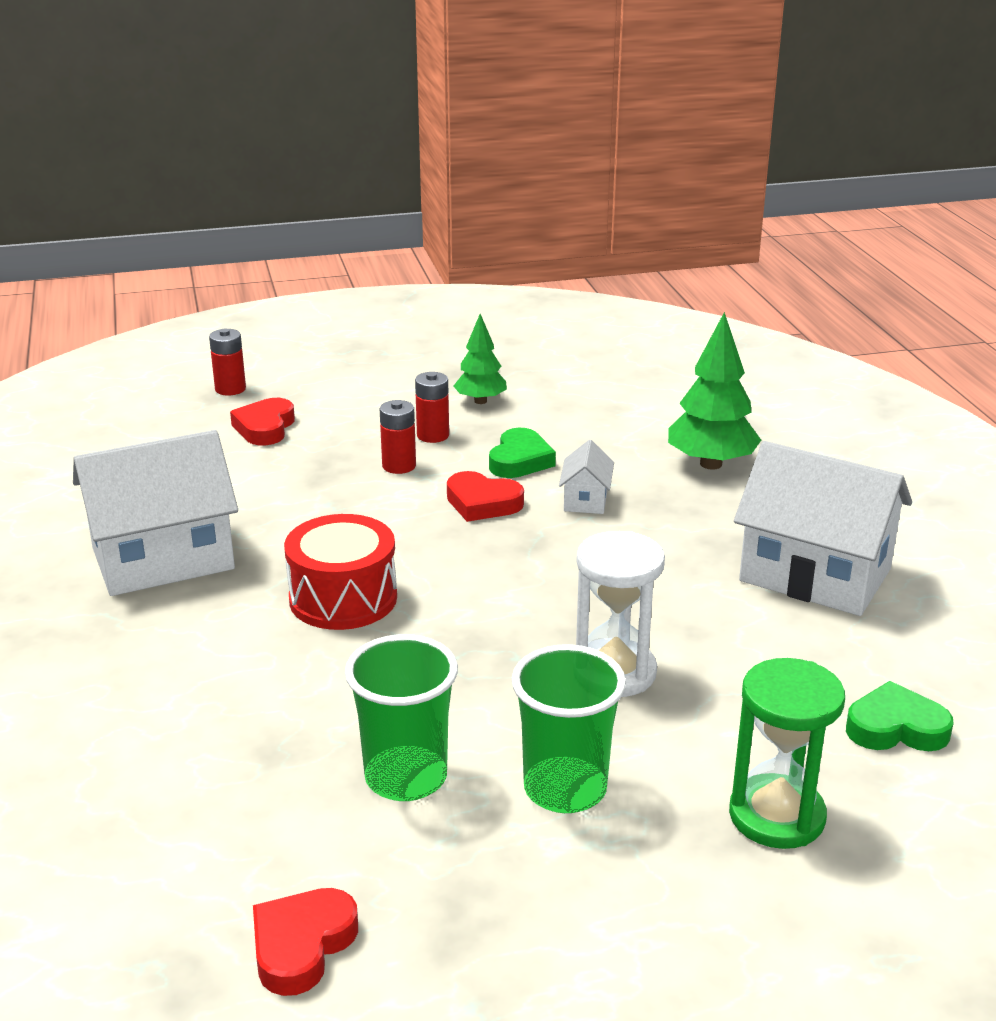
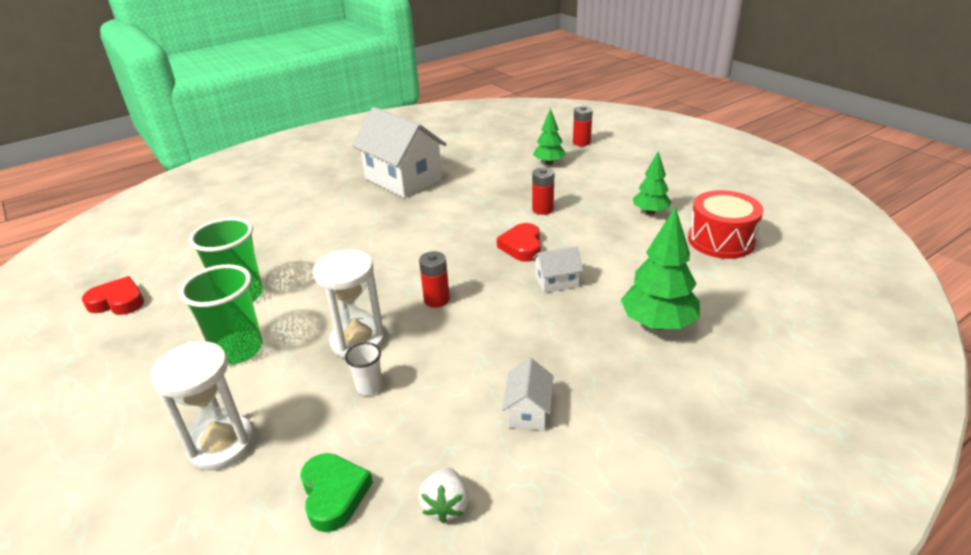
camera: 70 degrees right, 5 degrees up
(265, 428) = (549, 163): red heart -> green tree
(343, 598) = (393, 233): red drum -> red drum (721, 240)
(433, 435) = (589, 209): red battery -> red battery (436, 300)
(520, 460) = (586, 245): green heart -> none
(718, 676) = (369, 387): none -> white cup
(776, 816) = (221, 445): green hourglass -> white hourglass
(815, 575) = (528, 411): white house -> white house, size x0.44
(934, 654) = (446, 505): none -> white strawberry

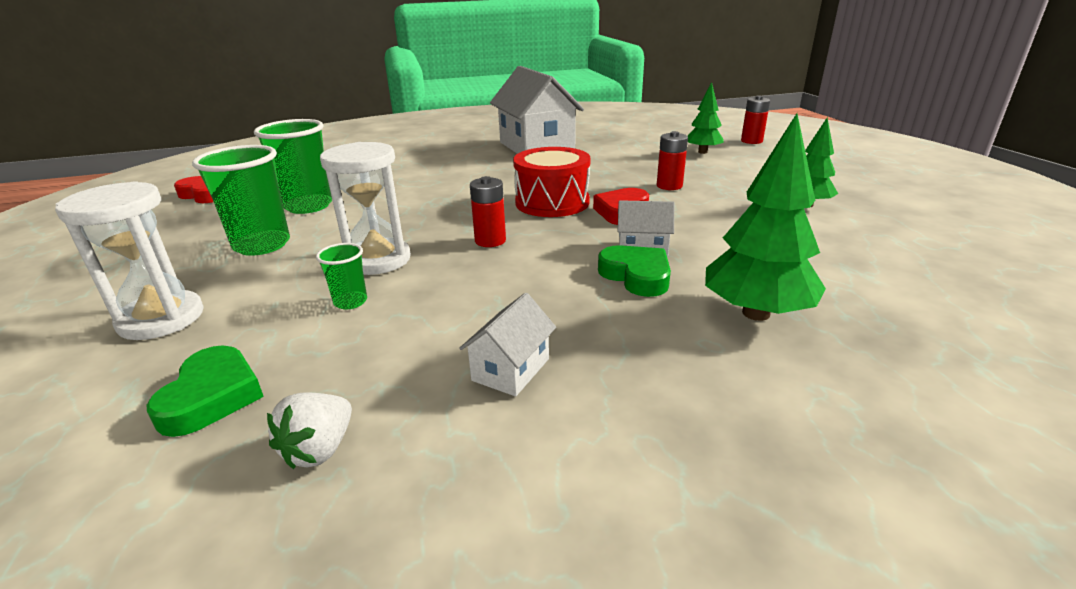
camera: 20 degrees right, 5 degrees down
(369, 387) = (350, 302): white cup -> green cup
(566, 309) = (636, 276): none -> green heart
(721, 240) = (897, 244): red drum -> red drum (552, 202)

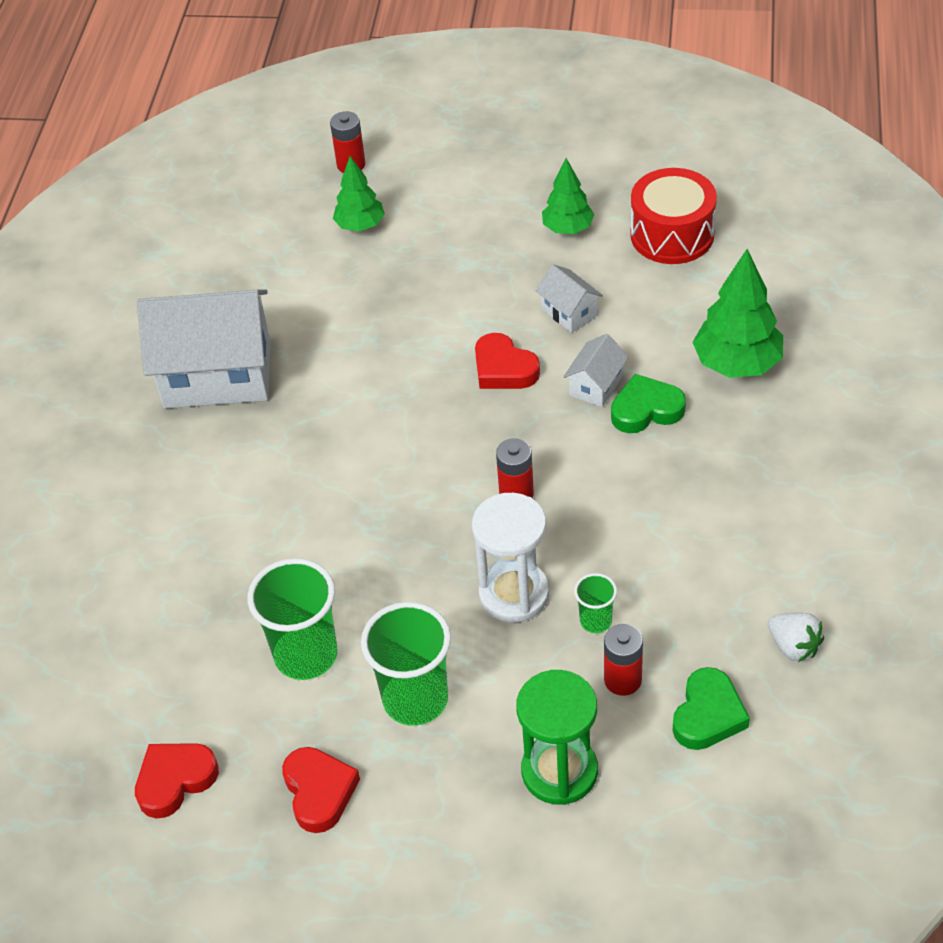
camera: 65 degrees left, 20 degrees up
(161, 319) = (559, 771): white hourglass -> green hourglass
(180, 231) = (319, 792): none -> red heart
(212, 397) = (708, 714): green heart -> green heart turned 90 degrees clockwise
(511, 369) = (747, 529): white house -> white house (569, 312)
(552, 202) = (441, 417): red drum -> red drum (672, 235)
(669, 186) = (454, 303): red battery -> red battery (623, 680)

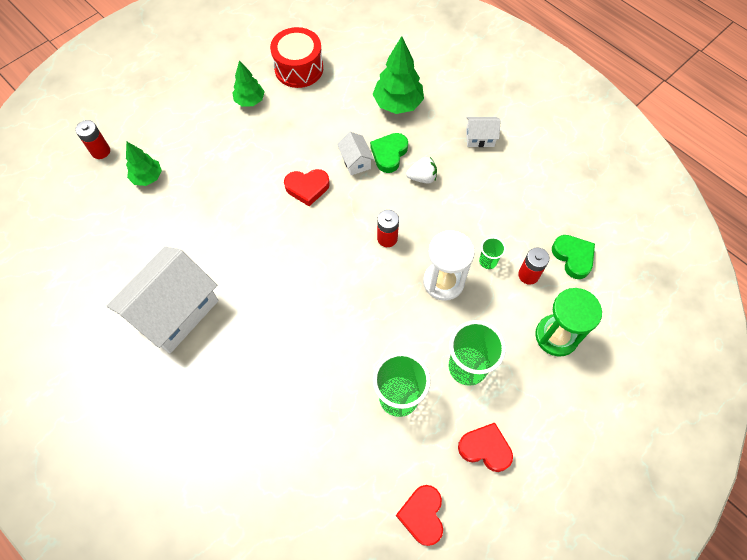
camera: 55 degrees left, 15 degrees up
(569, 312) = (301, 138): white house -> white house (480, 138)
(793, 647) = (564, 201): white strawberry -> white strawberry (422, 177)

